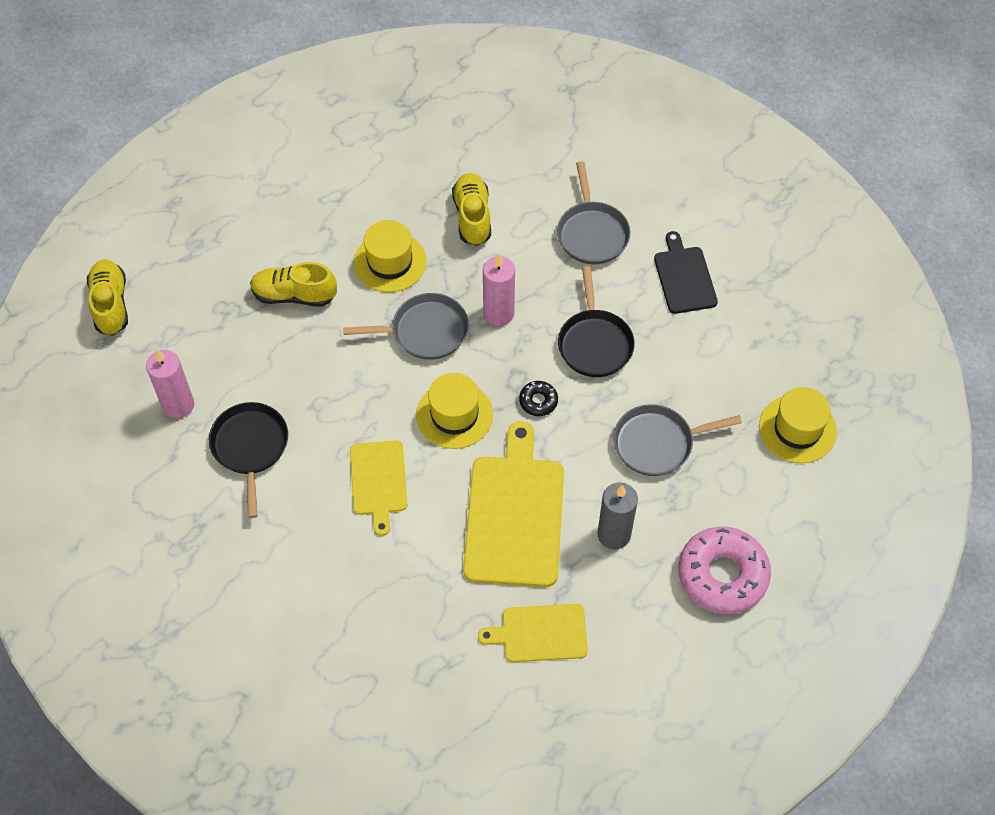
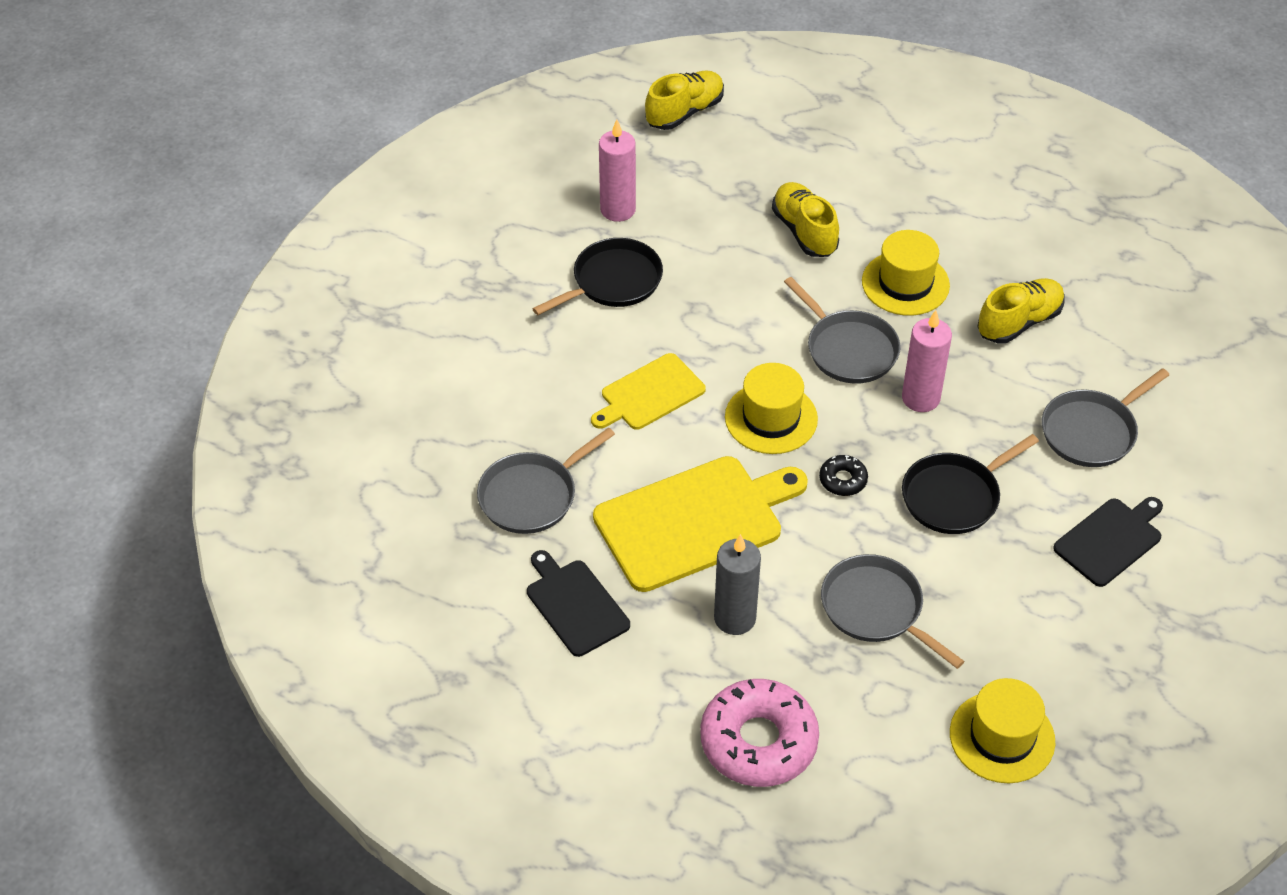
camera: 60 degrees right, 10 degrees down
(422, 612) = (532, 496): none -> grey pan
(540, 633) = (575, 604): yellow cutting board -> black cutting board

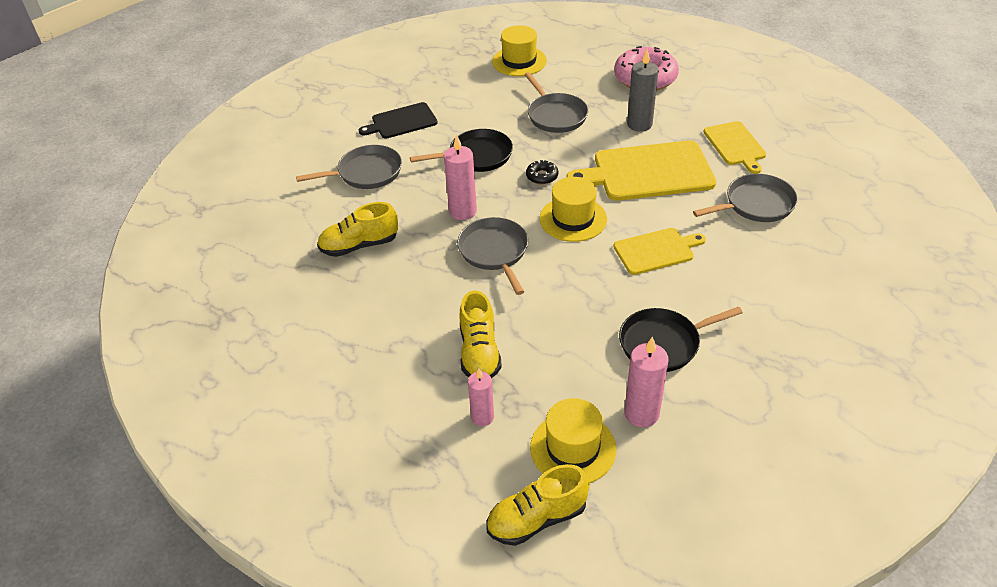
camera: 160 degrees left, 5 degrees down
(575, 604) = (735, 145): black cutting board -> yellow cutting board
(770, 175) = (482, 417): none -> pink candle
(905, 283) = (423, 290): yellow hat -> yellow hat (573, 448)

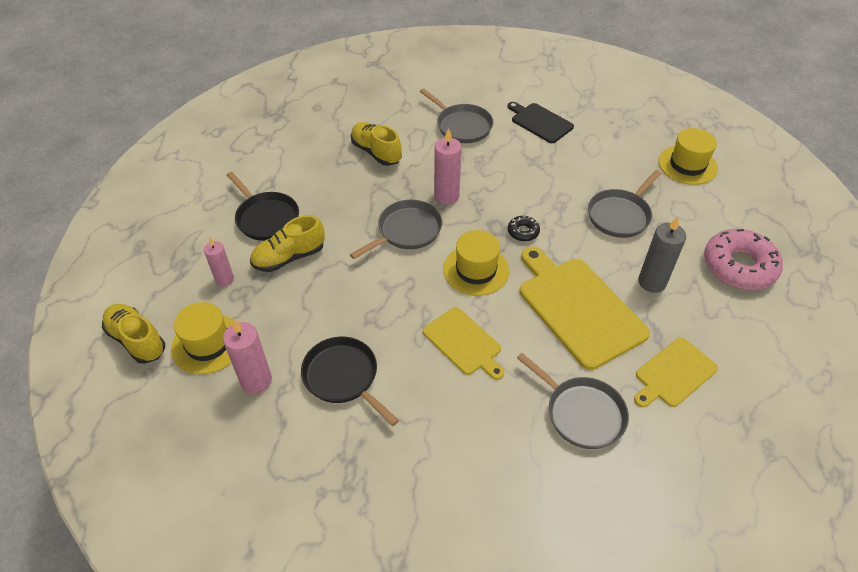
camera: 65 degrees right, 5 degrees up
(477, 156) = (524, 181): black pan -> black pan (266, 218)

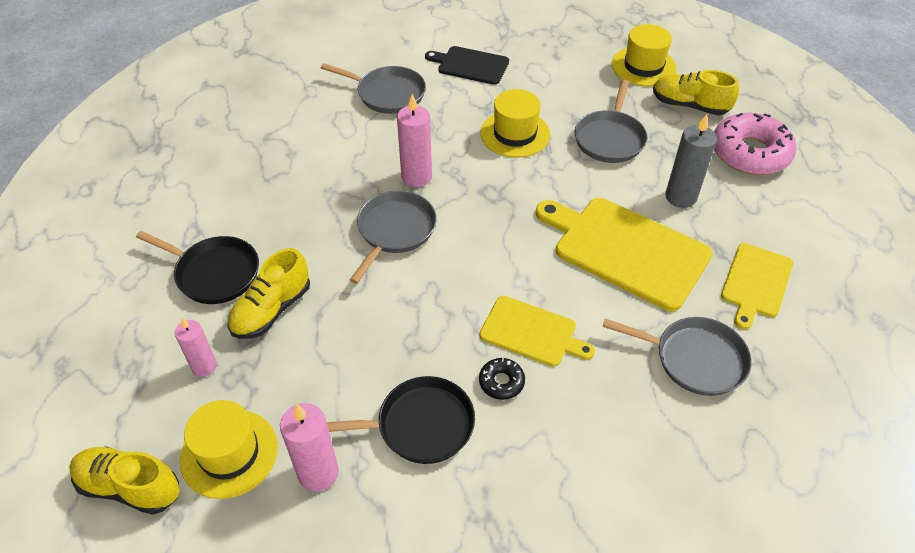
camera: 25 degrees left, 0 degrees up
(343, 377) = (420, 425): black pan -> black pan turned 150 degrees clockwise
(376, 152) = (306, 153): yellow shoe -> yellow shoe (689, 105)
(476, 270) = (497, 247): yellow hat -> yellow hat (515, 134)
(523, 232) = (522, 189): black donut -> black donut (501, 382)

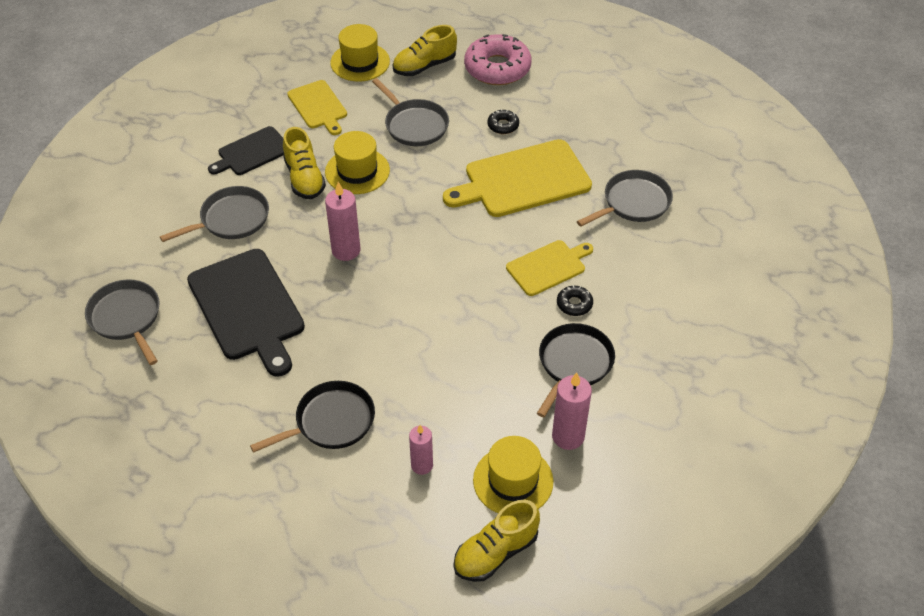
camera: 55 degrees left, 0 degrees up
(272, 310) = (402, 401): yellow shoe -> yellow shoe (304, 178)
(300, 154) = (247, 308): none -> black cutting board
(395, 231) = (390, 291): grey pan -> grey pan (126, 318)
(680, 197) = (503, 125): grey candle -> black donut
(755, 283) = (602, 138): yellow cutting board -> yellow cutting board (318, 106)

